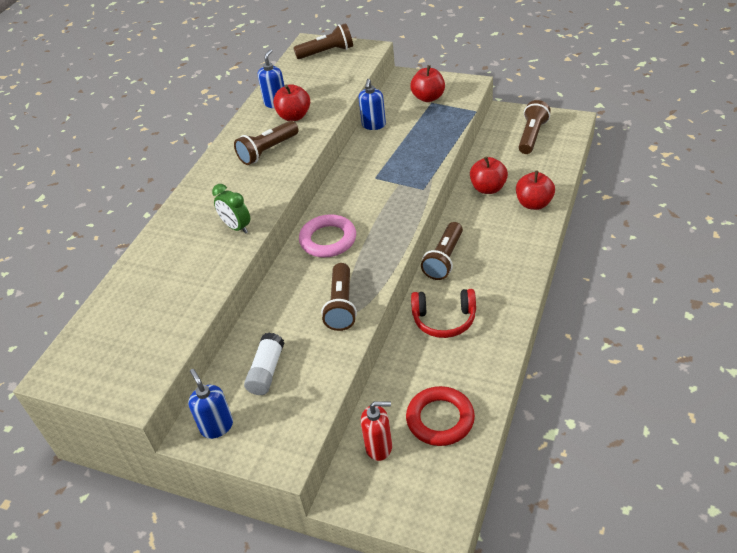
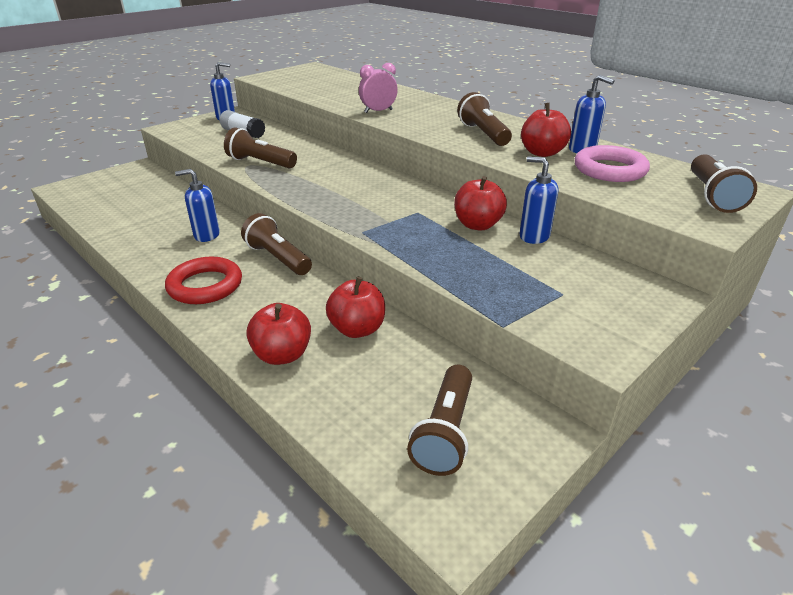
camera: 110 degrees right, 10 degrees down
(236, 227) = (378, 111): green clock -> pink clock
(328, 240) = (348, 173): pink ring -> pink ring (609, 170)
(379, 447) = (147, 183): red soap dispenser -> none
(428, 97) = (580, 295): red apple -> red apple (477, 225)
(440, 419) = (125, 207): red ring -> red ring (205, 286)
(444, 320) = (206, 235): red headphones -> blue soap dispenser
(532, 136) = (445, 432): brown flashlight -> brown flashlight turned 60 degrees clockwise

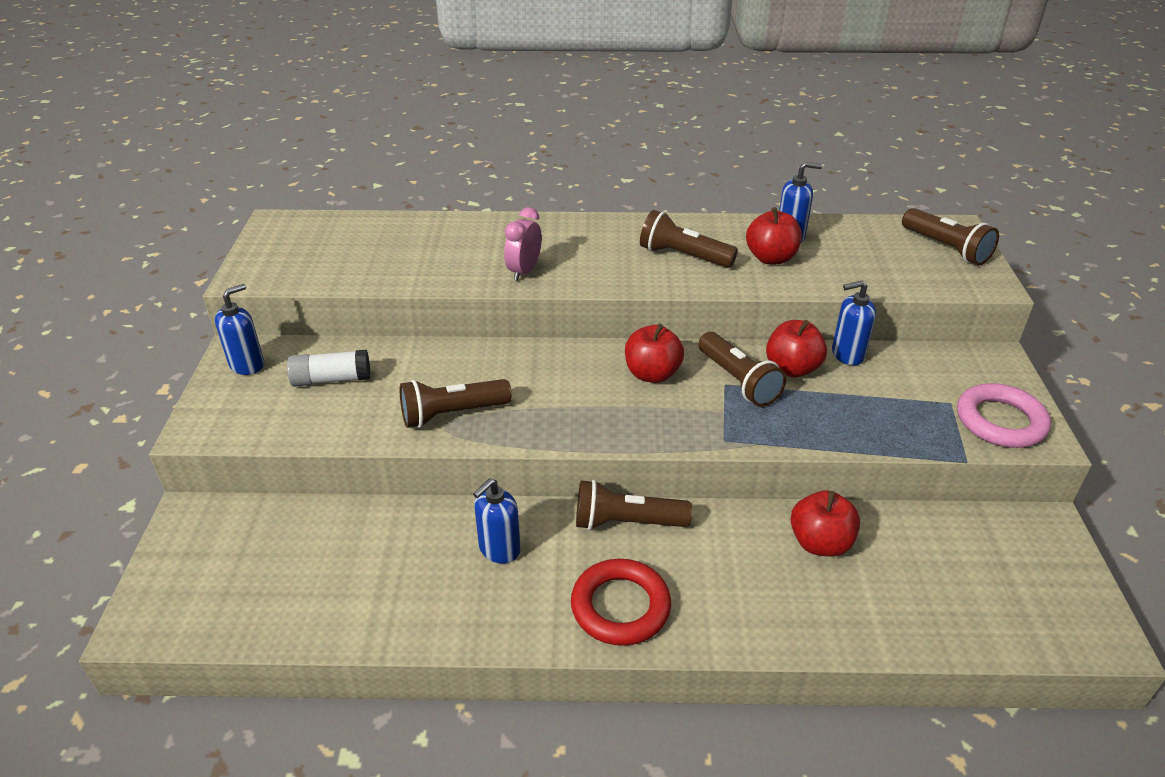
camera: 45 degrees left, 5 degrees up
(282, 355) = (813, 615): red apple -> red apple (652, 374)
(445, 432) = (1006, 578): brown flashlight -> brown flashlight (738, 381)
(609, 170) = (847, 253): pink ring -> pink ring (1000, 421)

